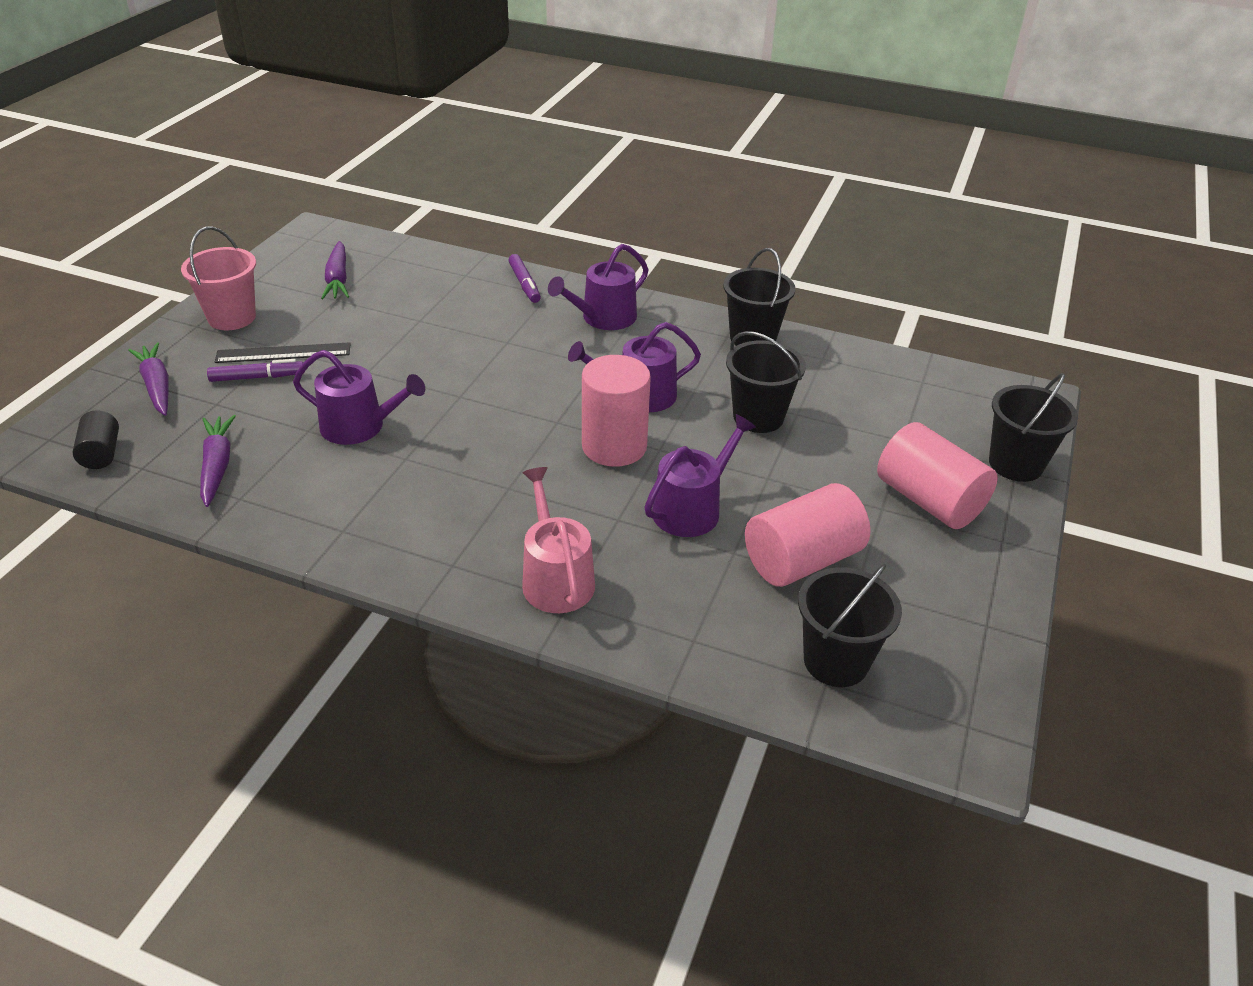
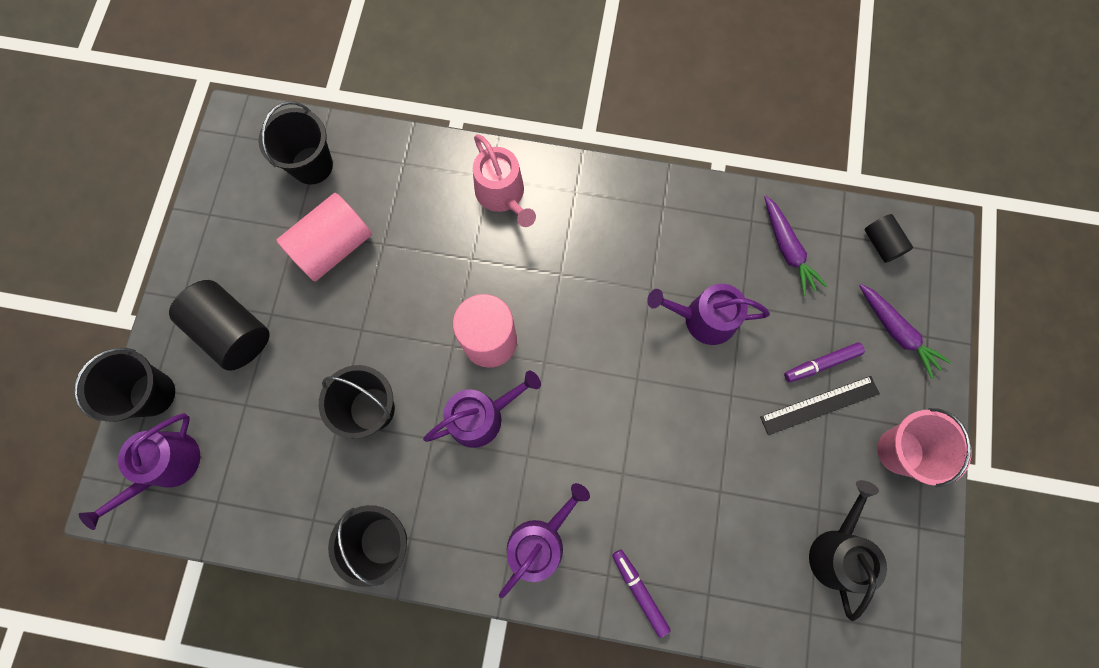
camera: 170 degrees right, 35 degrees up
(338, 279) = (837, 550): purple carrot -> black watering can
(692, 508) = (417, 282): purple watering can -> purple watering can (167, 467)
(929, 500) = (233, 331): pink cylinder -> black cylinder

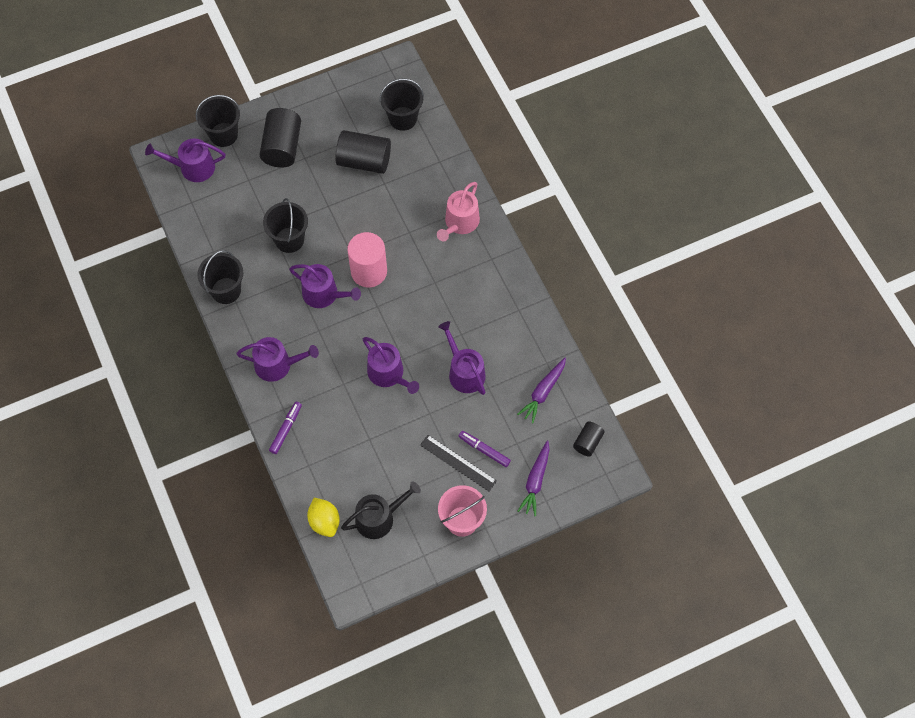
camera: 55 degrees right, 10 degrees down
(333, 247) = (364, 161): pink cylinder -> black cylinder
(647, 409) = (389, 374): none -> purple watering can
(802, 626) = (324, 522): none -> yellow lemon

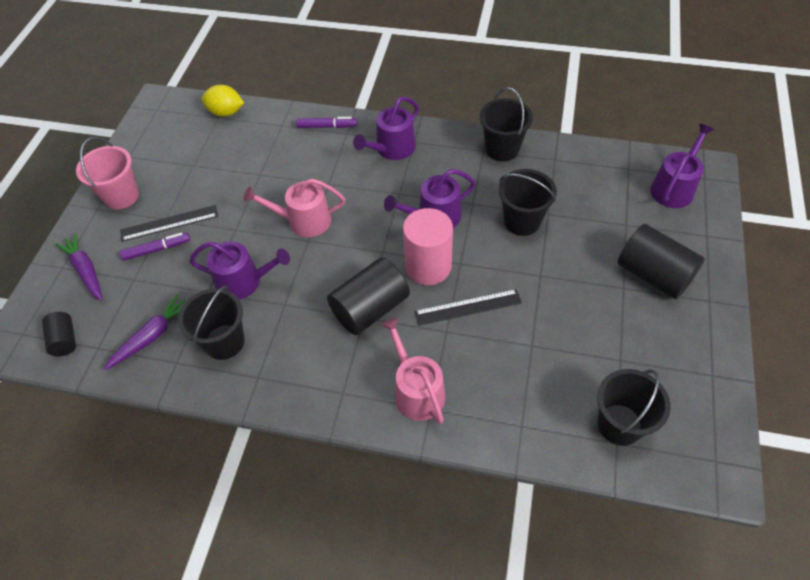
camera: 130 degrees right, 10 degrees down
(223, 134) = (705, 232): black bucket -> black bucket (224, 342)
(286, 429) = (327, 126): purple marker -> purple marker turned 60 degrees counterclockwise
(364, 161) = (579, 343): black cylinder -> black cylinder (370, 309)
(379, 518) = (189, 145): black watering can -> none
(383, 230) = (468, 307): none -> black ruler
(389, 374) = (303, 221): purple watering can -> pink watering can
(543, 392) = (152, 336): purple carrot -> purple carrot turned 60 degrees clockwise

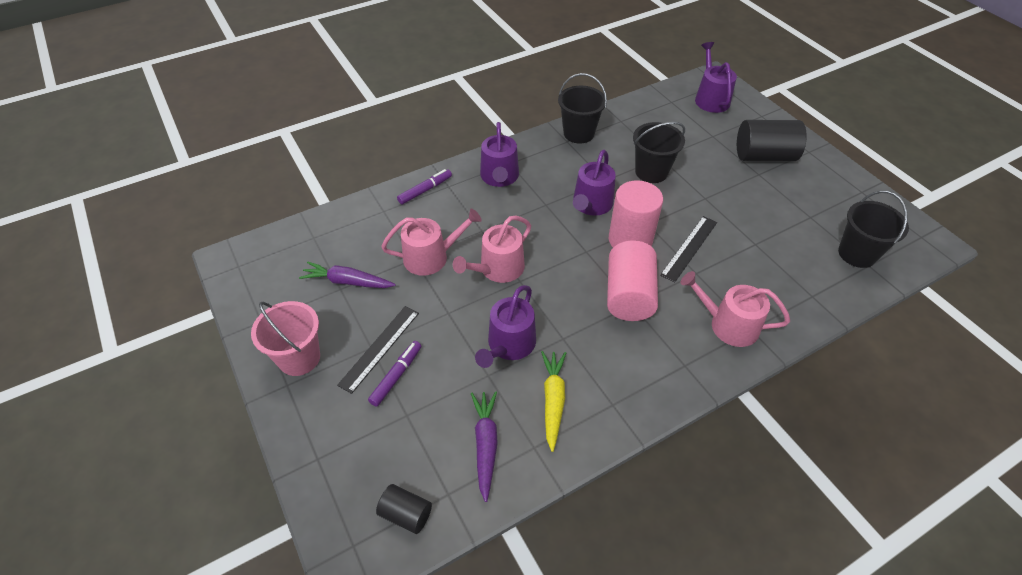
camera: 45 degrees left, 5 degrees down
(86, 271) = (347, 443): purple carrot -> purple carrot (347, 282)
(224, 342) = (553, 400): black bucket -> yellow carrot
(226, 112) = (316, 229): yellow lemon -> none
(244, 281) = (509, 345): purple watering can -> purple watering can turned 150 degrees clockwise
(272, 181) = (431, 257): none -> pink watering can
(370, 309) = (629, 295): black cylinder -> pink cylinder

